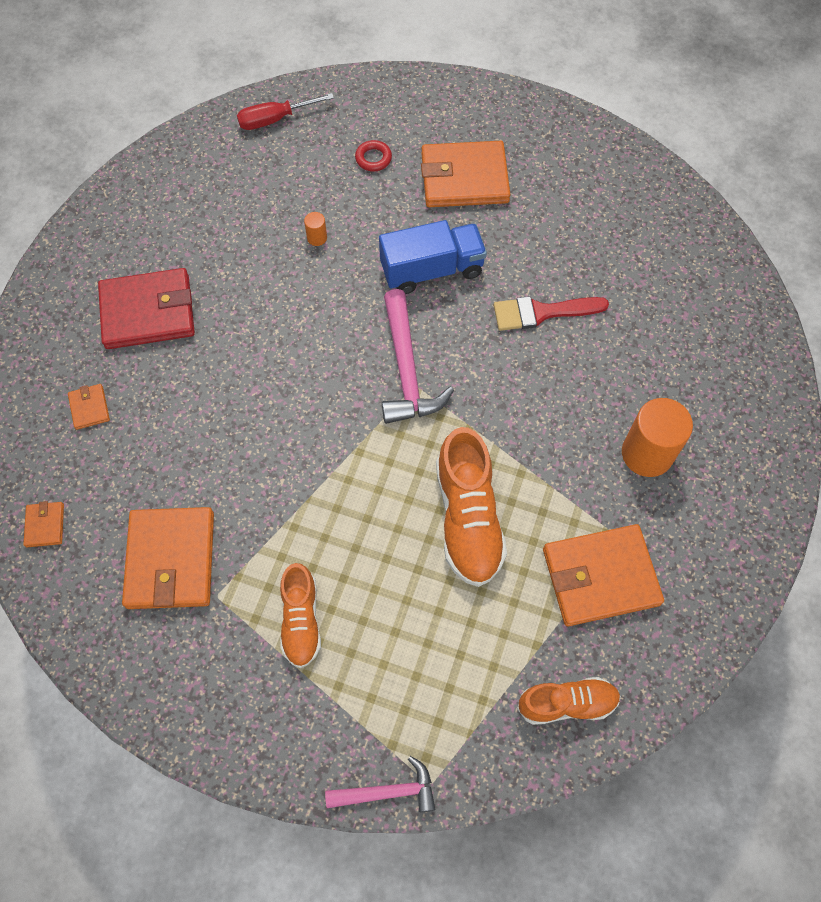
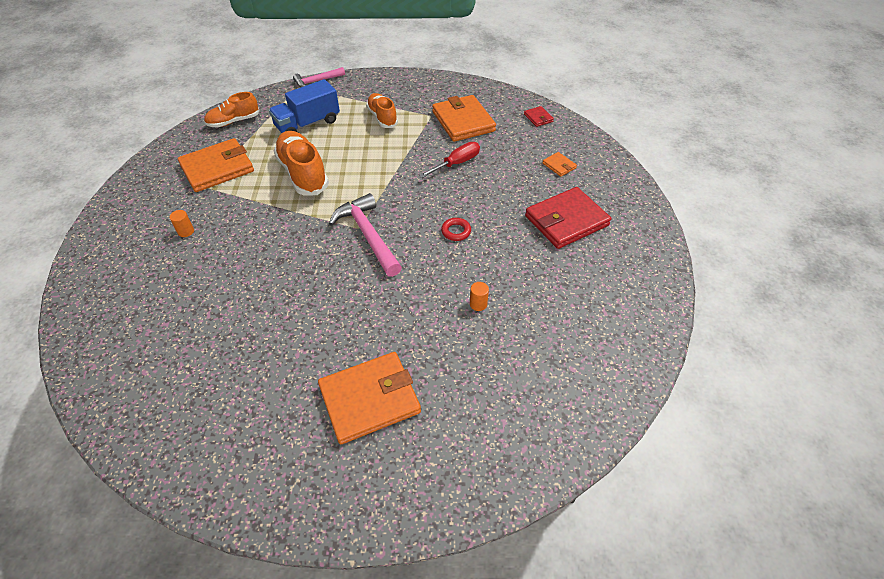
camera: 160 degrees right, 15 degrees down
(45, 525) = (538, 118): orange wallet -> red wallet
(275, 119) = (582, 404): red screwdriver -> red screwdriver (456, 163)
(373, 158) = (465, 392): red ring -> red ring (456, 231)
(432, 270) = (373, 306): blue truck -> blue truck (307, 124)
(542, 312) = (273, 299): red brush -> none
(647, 453) = (186, 231): orange cylinder -> orange cylinder, size x0.43

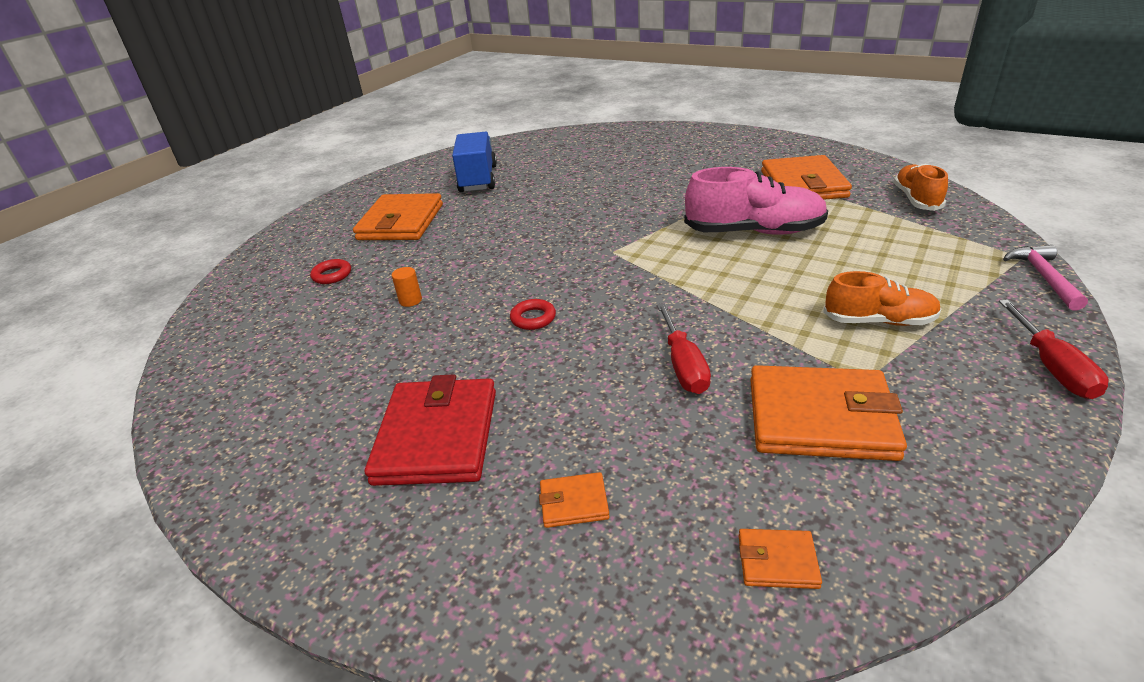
camera: 125 degrees right, 15 degrees down
(186, 231) = (697, 166): orange cylinder -> none
(303, 173) = (754, 232): orange shoe -> pink shoe
(307, 124) = (885, 250): blue truck -> blue truck (478, 179)
(368, 235) = (593, 255): pink hammer -> none
(391, 78) = (1051, 367): none -> red screwdriver
(481, 384) = (332, 275): none -> red ring
(538, 118) = (777, 561): red wallet -> orange wallet

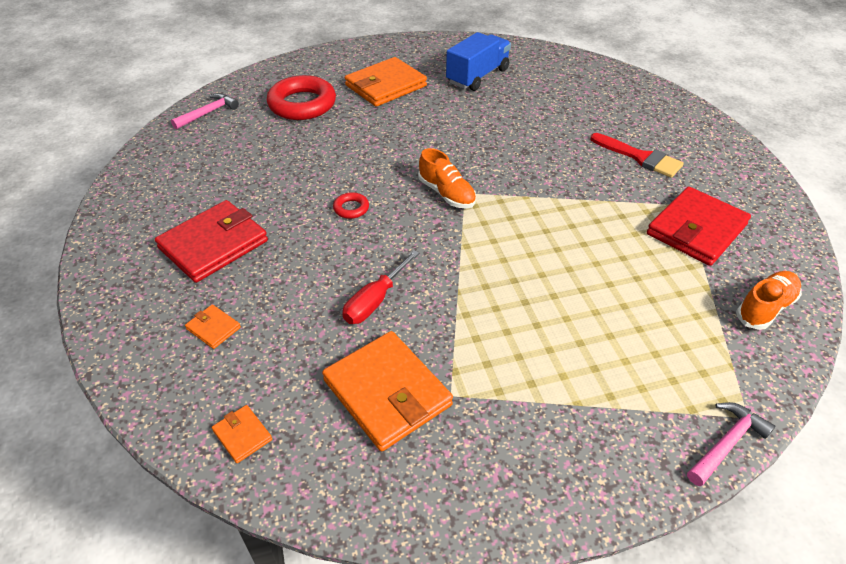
camera: 40 degrees right, 10 degrees up
(219, 338) = (208, 113): none -> pink hammer
(332, 275) = (302, 104): red ring -> red ring, size x2.29
(410, 300) = (313, 150): orange cylinder -> none
(693, 167) = (640, 157): none -> red brush
(754, 232) = (581, 243): pink shoe -> none
(803, 184) = (696, 229): orange wallet -> red wallet
(879, 321) = (535, 370): orange shoe -> orange shoe (446, 194)
(1051, 367) = (583, 494): red screwdriver -> none

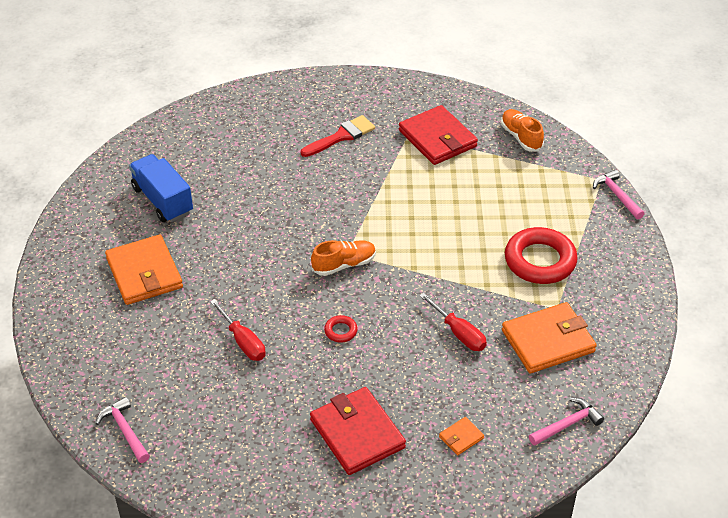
camera: 75 degrees left, 0 degrees up
(242, 435) = (567, 424): orange wallet -> pink hammer
(302, 104) = (147, 346): red ring -> red ring (540, 261)
(320, 151) = (243, 341): none -> red screwdriver

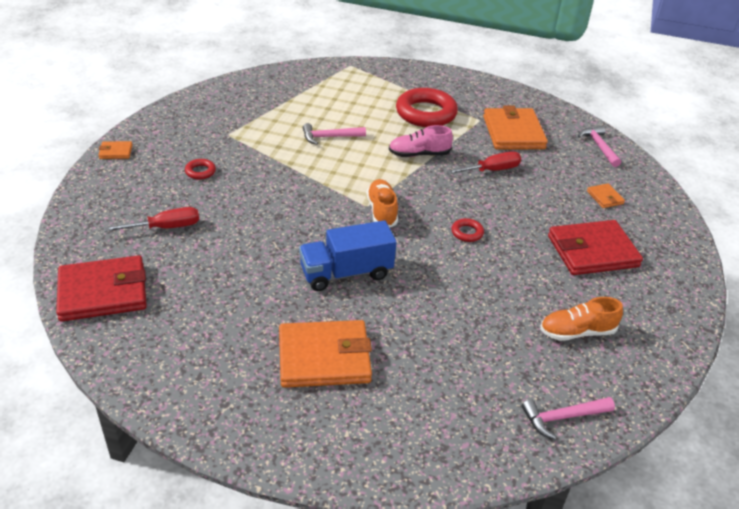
camera: 75 degrees left, 5 degrees down
(162, 200) = (209, 319): blue truck -> blue truck (346, 273)
(243, 341) = (459, 299): red screwdriver -> red screwdriver (165, 227)
(341, 136) = (200, 171): red brush -> red ring
(342, 81) = (116, 152): none -> orange wallet
(437, 138) = (246, 121): red wallet -> red wallet (103, 292)
(455, 271) = (419, 154): none -> pink shoe
(521, 137) = (276, 83): orange shoe -> orange shoe (577, 332)
(617, 195) = (372, 64): pink hammer -> pink hammer (329, 137)

